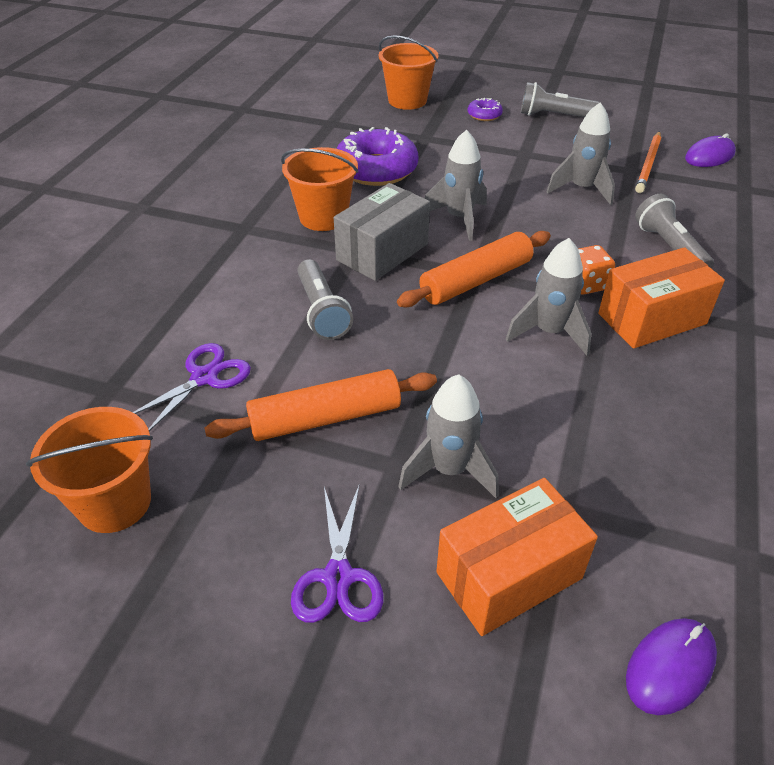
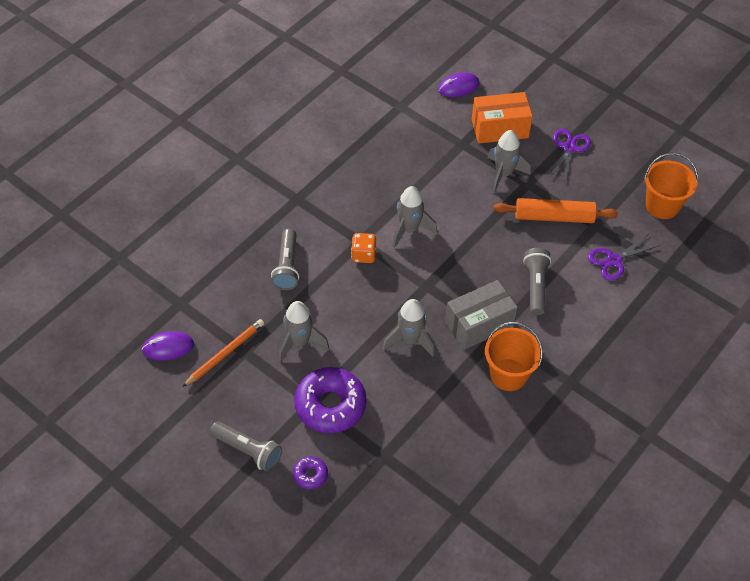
camera: 160 degrees left, 10 degrees up
(376, 169) = (446, 422): purple donut -> purple donut (330, 405)
(407, 100) = (370, 529): orange bucket -> none
(475, 280) = (430, 280): orange rolling pin -> none
(652, 319) = (344, 219): orange box -> none

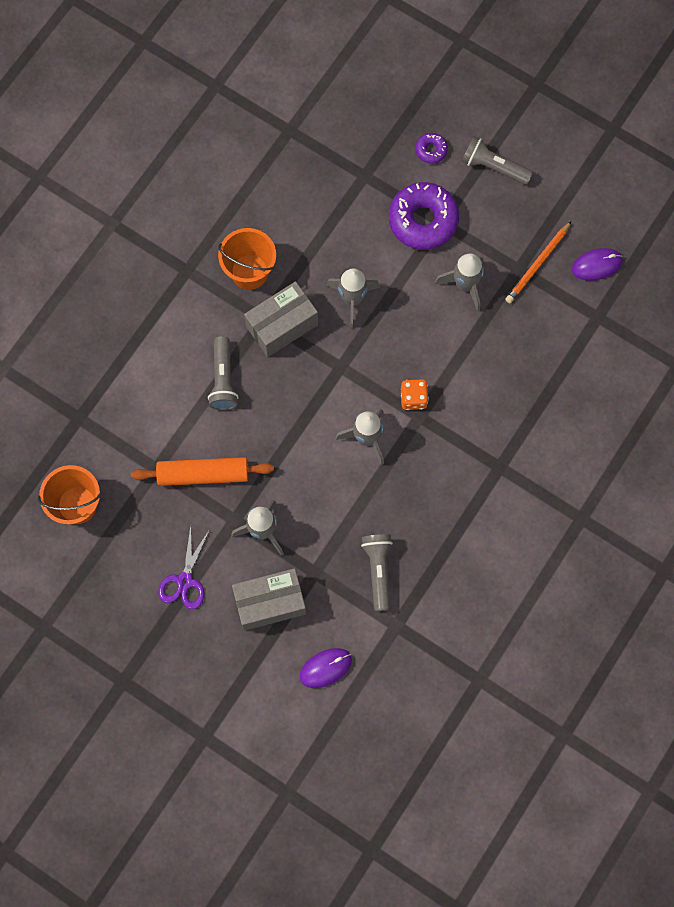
camera: 175 degrees right, 20 degrees up
(287, 266) = (494, 374): grey flashlight -> grey flashlight (378, 571)
(500, 128) = (270, 602): orange box -> grey box
(613, 260) = (137, 422): purple scissors -> none

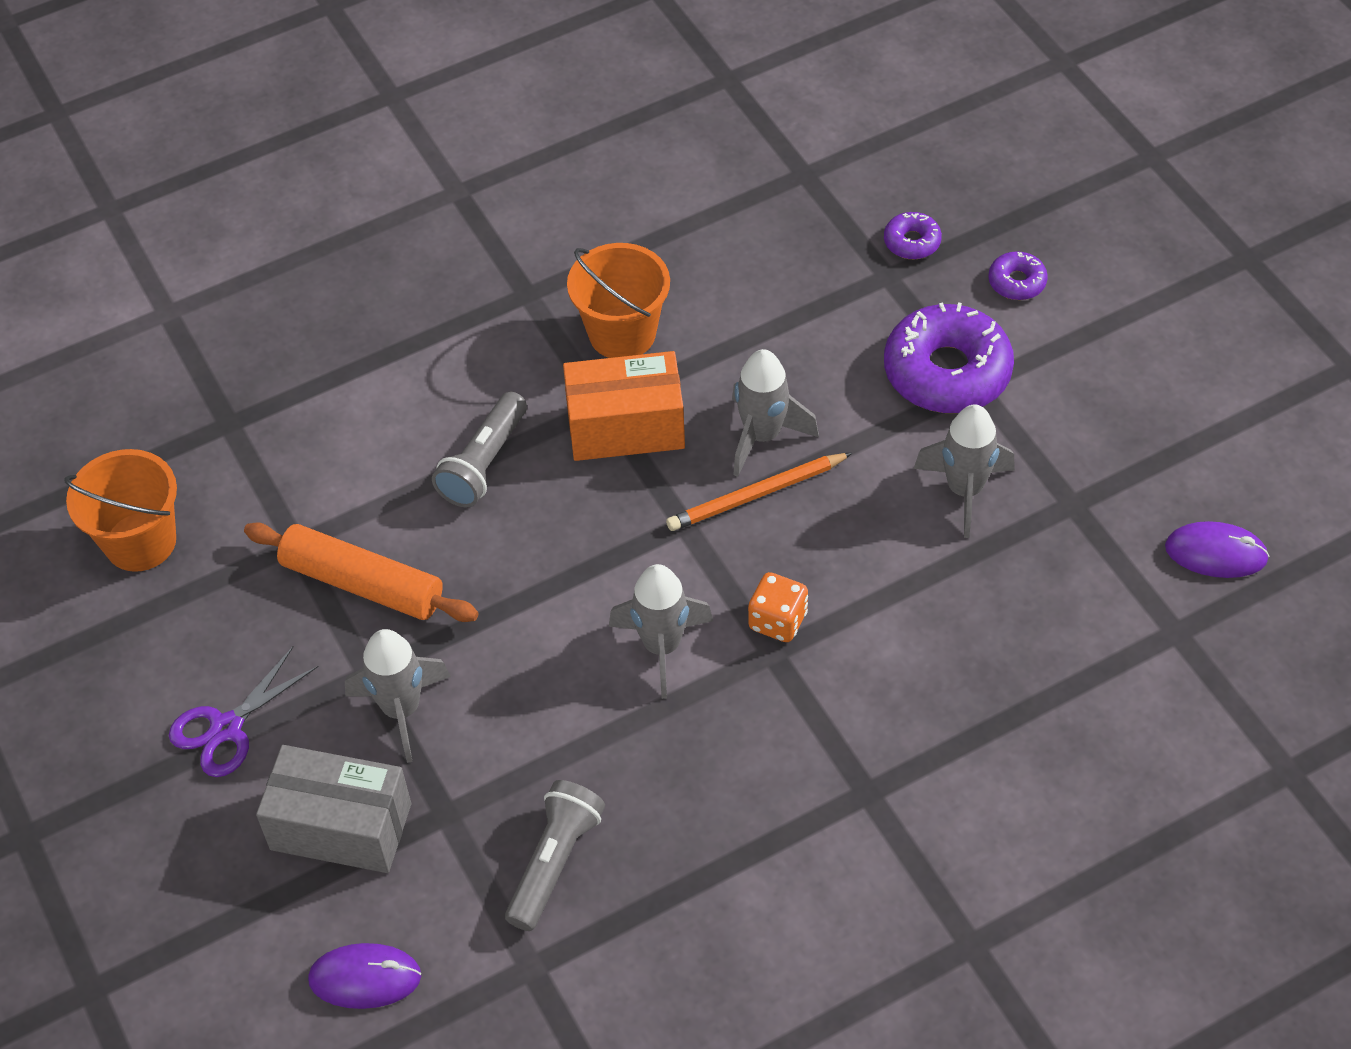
camera: 30 degrees right, 20 degrees down
(282, 325) = (625, 426): grey box -> orange box
(366, 149) = (912, 242): none -> purple donut
(493, 167) = (1110, 343): grey flashlight -> none
(538, 264) = (1110, 510): orange pencil -> orange pencil (757, 495)

